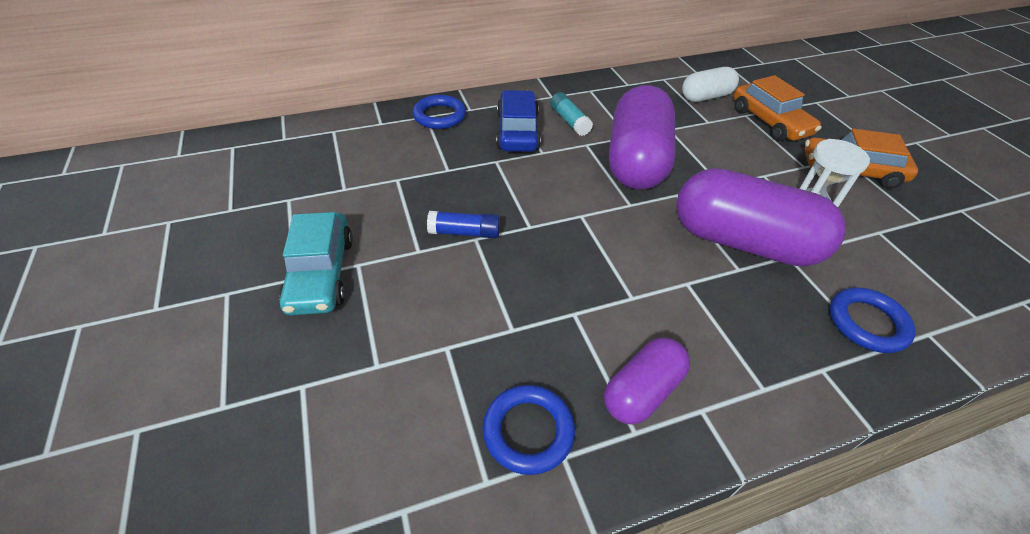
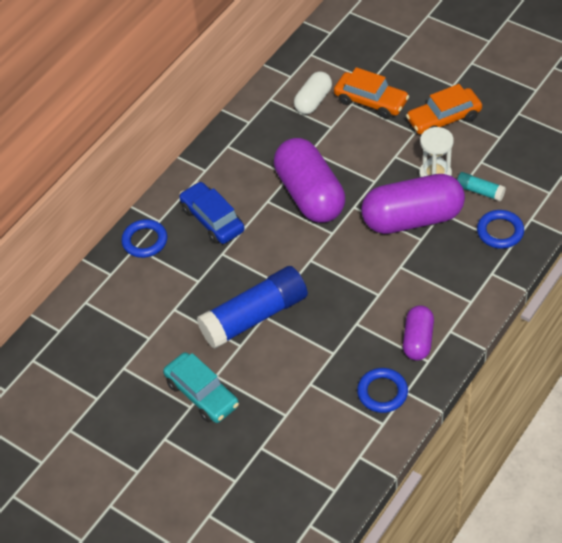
camera: 30 degrees left, 5 degrees up
(464, 232) = (254, 316): blue glue stick -> blue glue stick, size x2.18
(569, 121) = (239, 187): turquoise glue stick -> turquoise glue stick (480, 191)

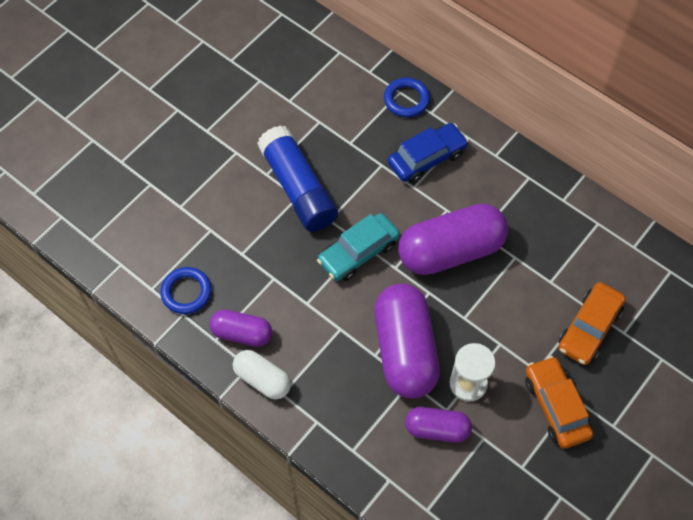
camera: 90 degrees right, 10 degrees up
(202, 394) = (217, 140): turquoise car -> turquoise car (358, 252)
(313, 101) = (592, 267): white capsule -> white capsule (262, 379)
(480, 191) = (437, 429): turquoise glue stick -> purple capsule
(500, 231) = (374, 441): blue ring -> none

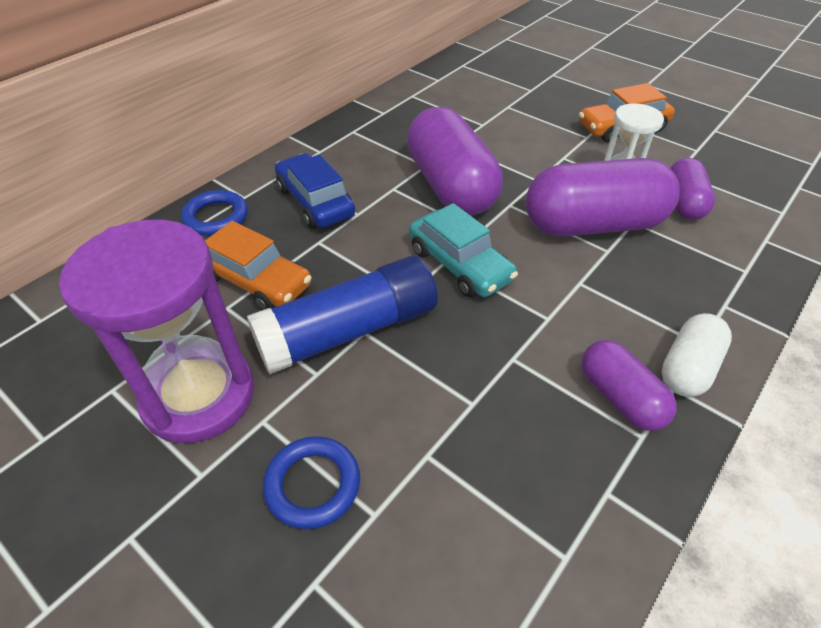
camera: 90 degrees left, 15 degrees down
(186, 292) = (562, 489): blue ring -> blue ring (313, 484)
(242, 333) = (620, 397): purple capsule -> purple capsule turned 45 degrees counterclockwise
(254, 120) = (199, 395): none -> purple hourglass
(589, 328) = (531, 106): orange car -> orange car (255, 280)

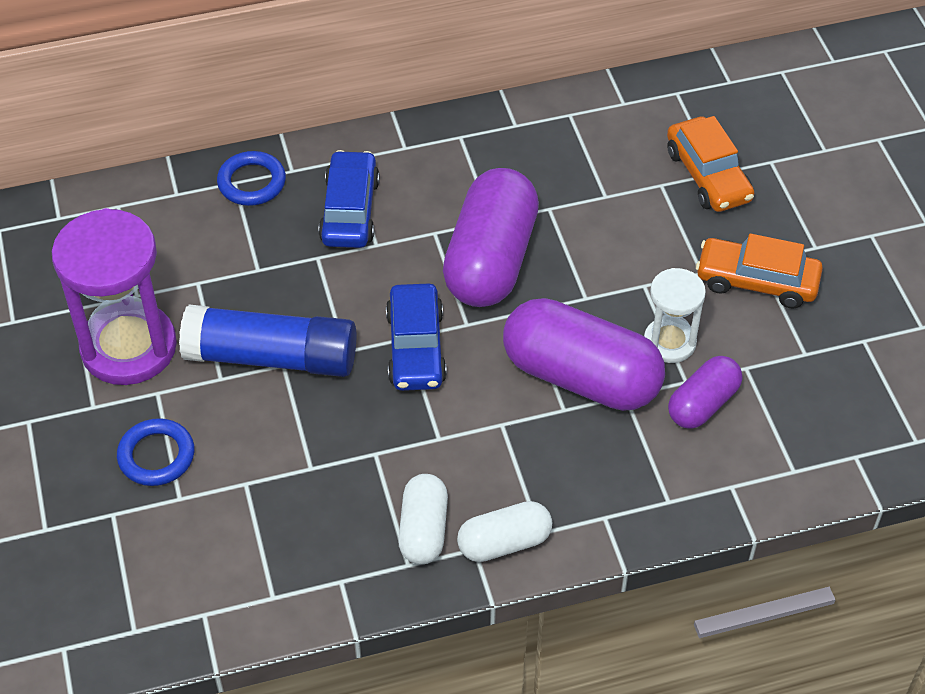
camera: 35 degrees right, 5 degrees up
(255, 280) = (236, 269): orange car -> orange car (708, 175)
(459, 264) = (415, 348): turquoise car -> blue car
(620, 397) = (423, 530): purple capsule -> white capsule

